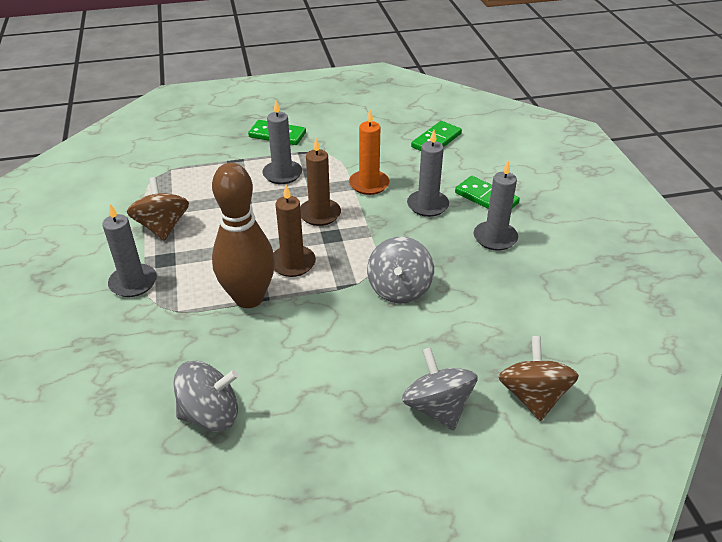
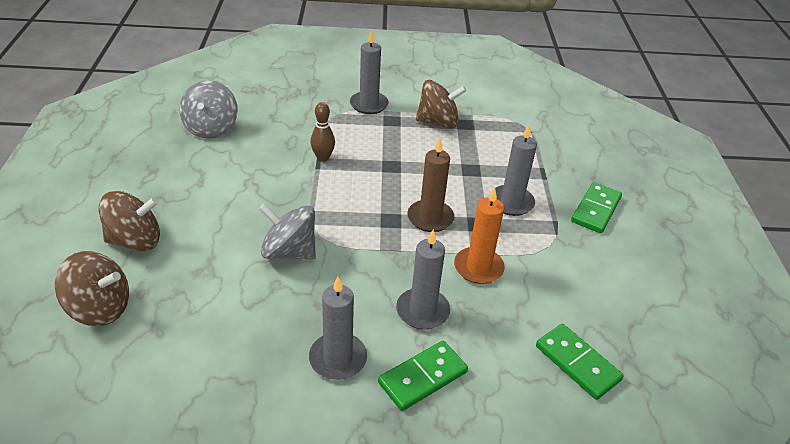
camera: 100 degrees right, 0 degrees up
(249, 298) = (323, 158): brown bowling pin -> brown bowling pin, size x0.46
(292, 263) = (358, 188): brown candle -> none
(437, 407) = (135, 240): grey spinning top -> brown spinning top

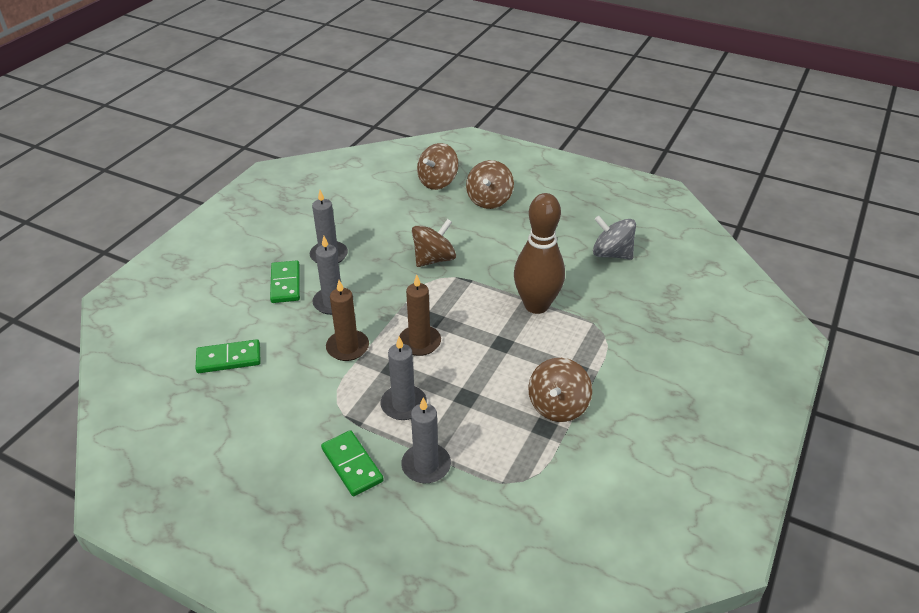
camera: 120 degrees right, 0 degrees up
(289, 251) = (434, 259): grey spinning top -> brown spinning top
(323, 158) = (536, 305): brown bowling pin -> brown bowling pin, size x2.18
(369, 104) = (613, 363): grey candle -> grey candle (426, 465)
(478, 268) = (347, 347): orange candle -> brown candle

